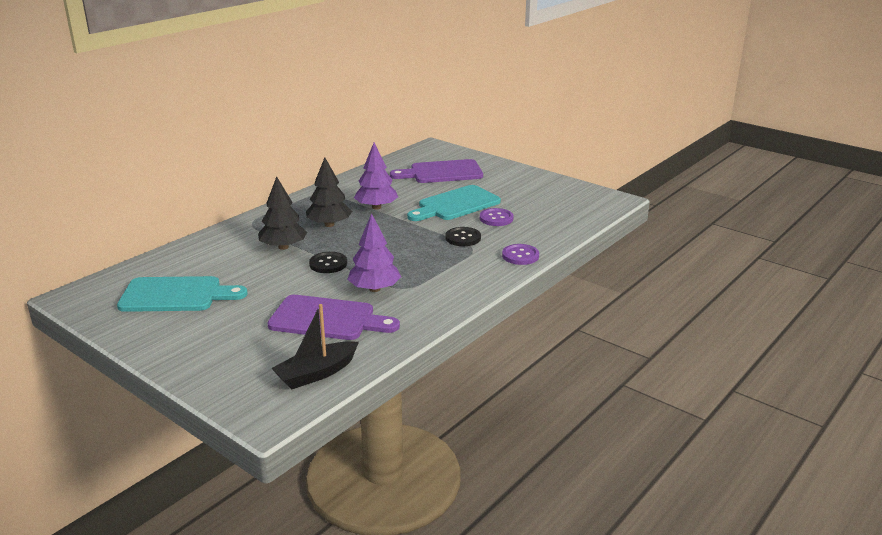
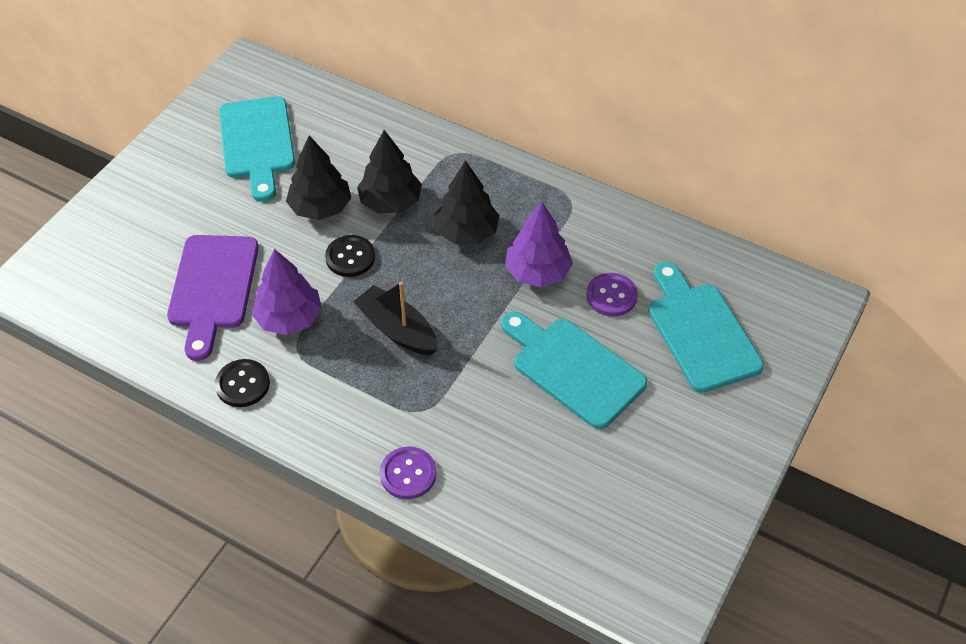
camera: 80 degrees right, 25 degrees up
(270, 272) = (320, 207): none -> black tree
(317, 373) = (100, 304): black boat -> black boat (397, 330)
(442, 172) = (700, 332): purple cutting board -> turquoise cutting board
(463, 238) = (454, 394): black button -> black button (242, 384)
(496, 218) = (533, 429): purple button -> purple button (611, 296)

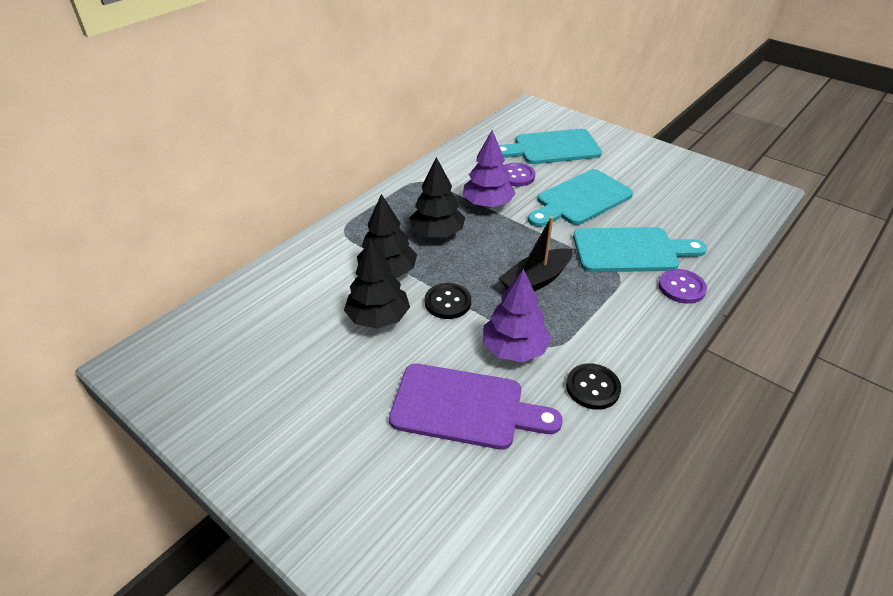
camera: 80 degrees left, 10 degrees down
(257, 143) = (264, 360): turquoise cutting board -> turquoise cutting board (630, 250)

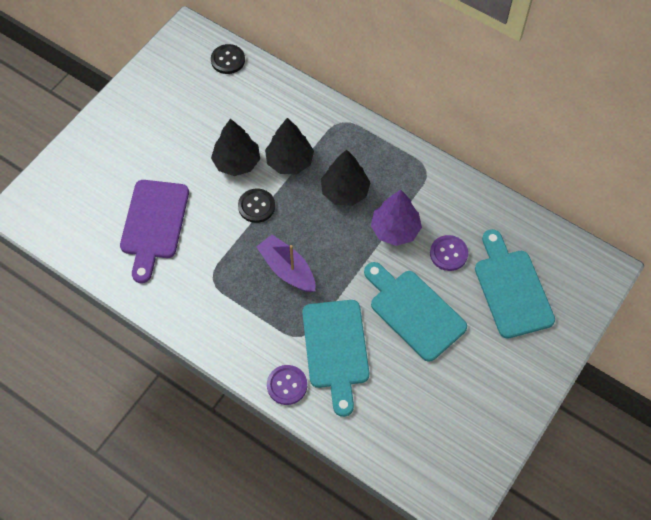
camera: 85 degrees right, 20 degrees up
(514, 349) = (208, 254): purple tree -> none
(536, 280) = (287, 269): black boat -> purple boat
(592, 387) = (172, 305): black button -> black button (228, 60)

